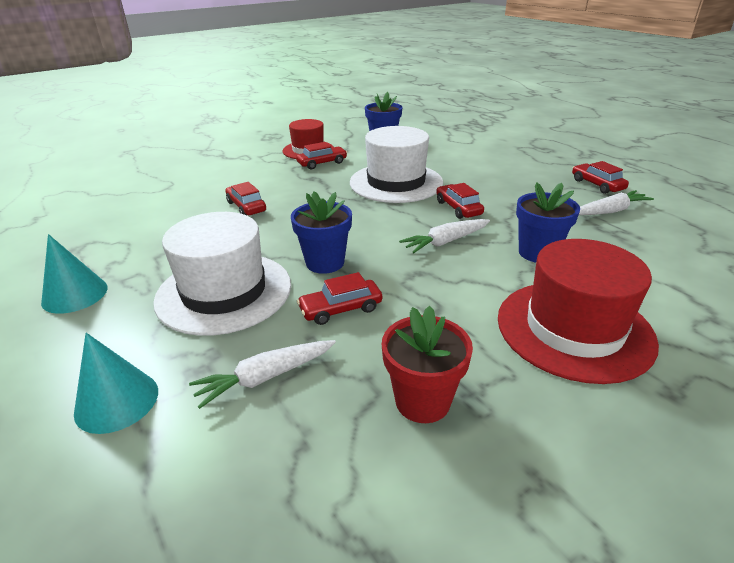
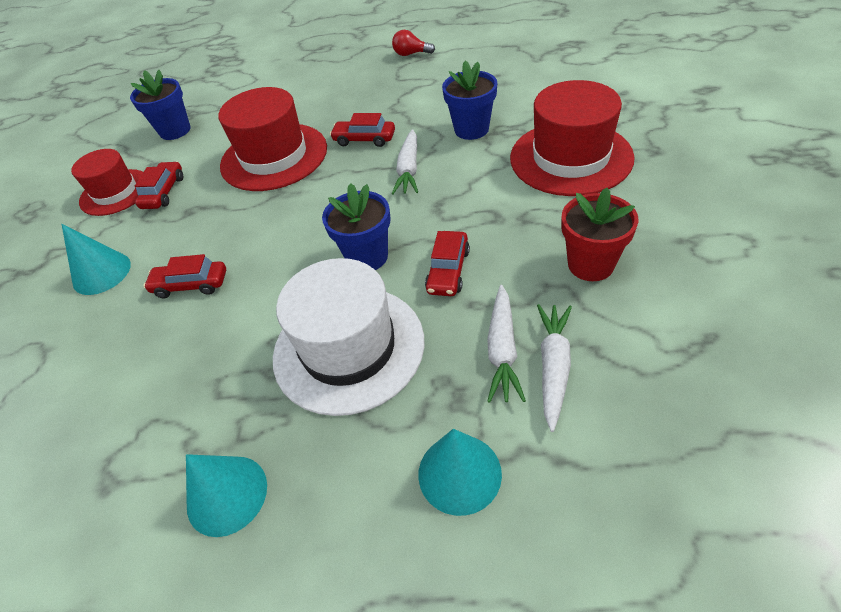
camera: 50 degrees left, 15 degrees up
(237, 176) = (101, 273): none -> turquoise cone
(396, 182) = (274, 157): white hat -> red hat
(597, 185) = (411, 54): red car -> red light bulb
(610, 211) = (453, 68): white carrot -> white carrot (553, 367)

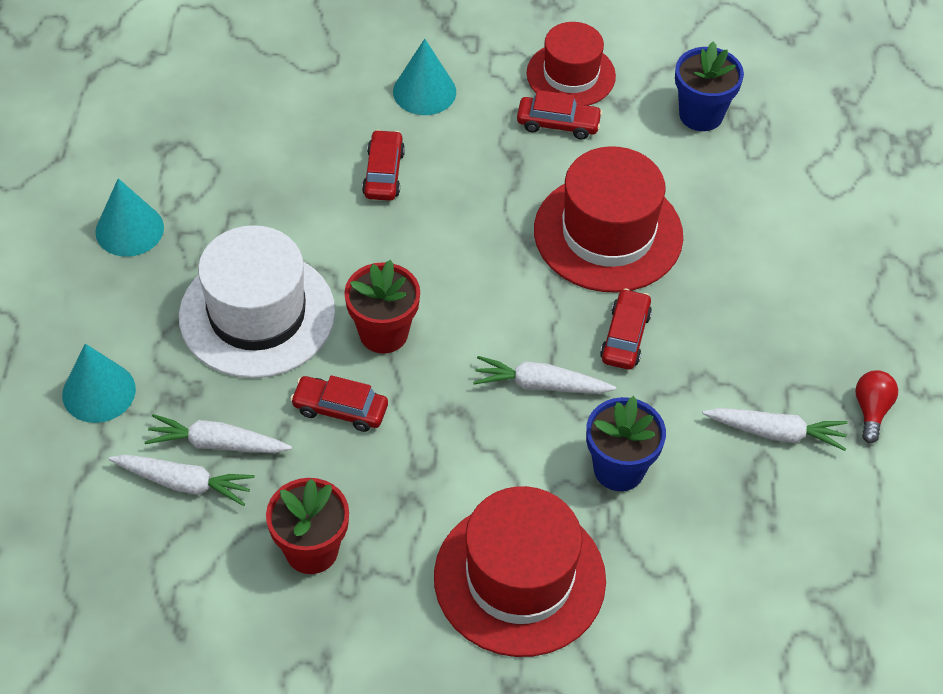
camera: 85 degrees right, 5 degrees up
(367, 257) = (383, 333): blue flower pot -> red flower pot
(431, 80) = (775, 433): none -> white carrot

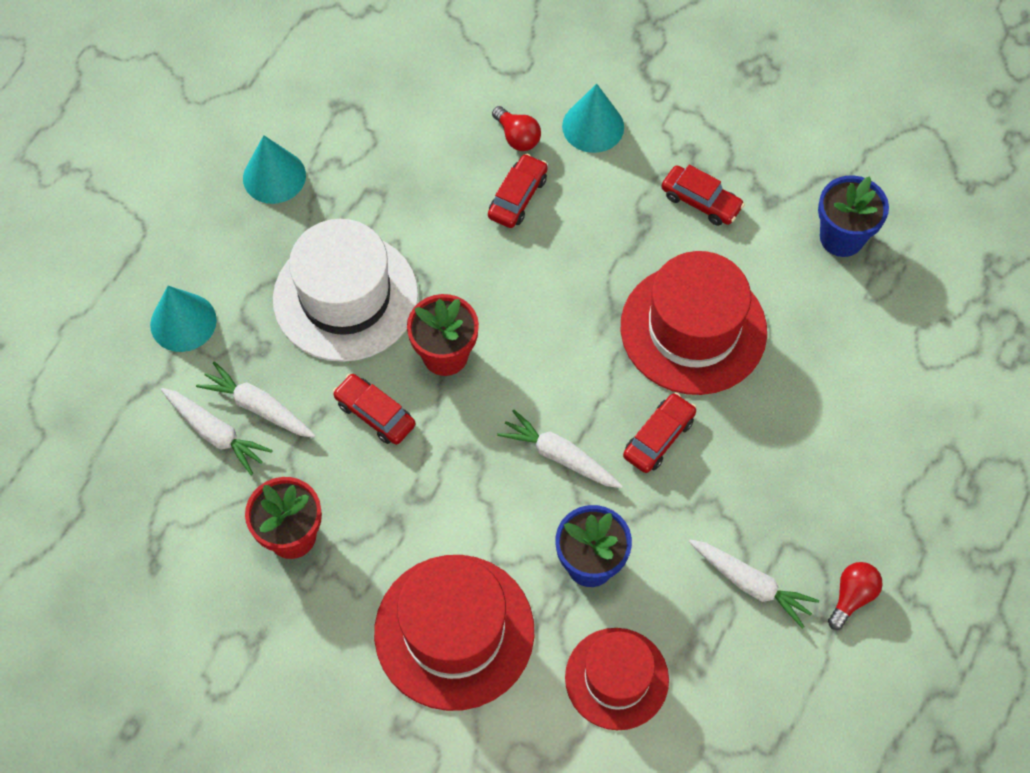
camera: 25 degrees right, 10 degrees up
(356, 122) = (517, 137): none -> red light bulb
(571, 75) = (737, 154): red hat -> red hat (616, 678)

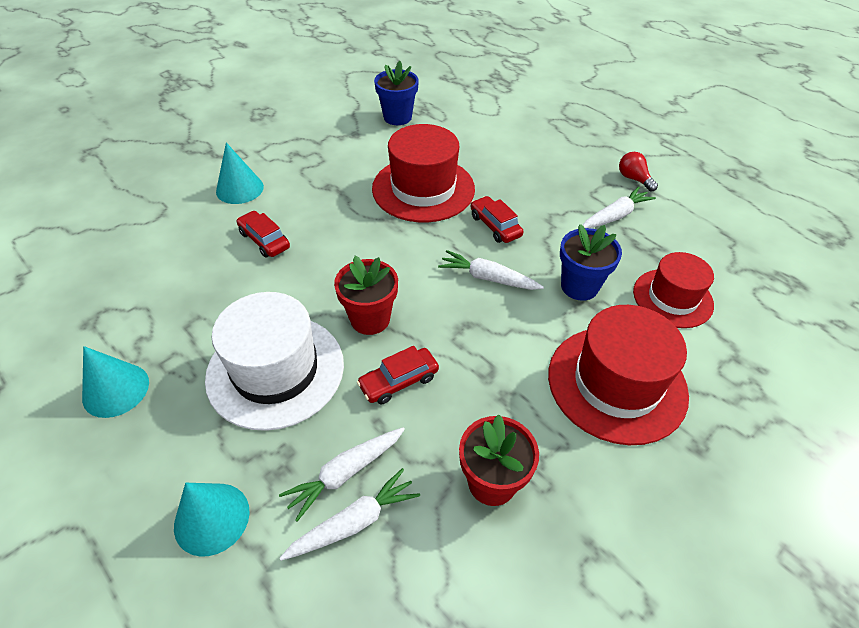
camera: 70 degrees left, 15 degrees down
(517, 137) = (215, 226): red light bulb -> none
(560, 456) = (488, 278): white carrot -> white carrot turned 60 degrees clockwise
(701, 201) = (334, 160): red car -> none

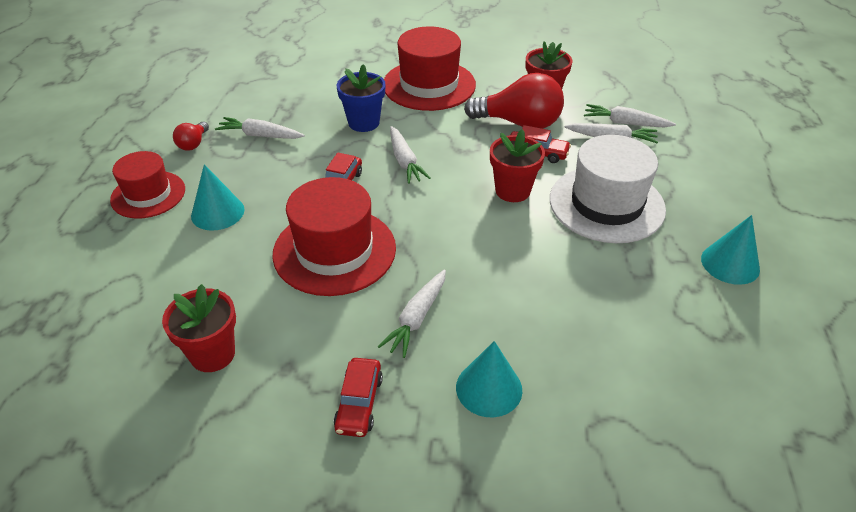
camera: 130 degrees left, 5 degrees down
(211, 518) = (699, 165): turquoise cone -> turquoise cone (217, 212)
(264, 240) = (523, 304): red car -> red car (359, 403)
(321, 191) = (417, 318): none -> white carrot
(397, 117) = (212, 354): blue flower pot -> red flower pot
(462, 408) = (519, 123): none -> red light bulb
(672, 298) = (331, 88): red hat -> red hat (148, 194)

